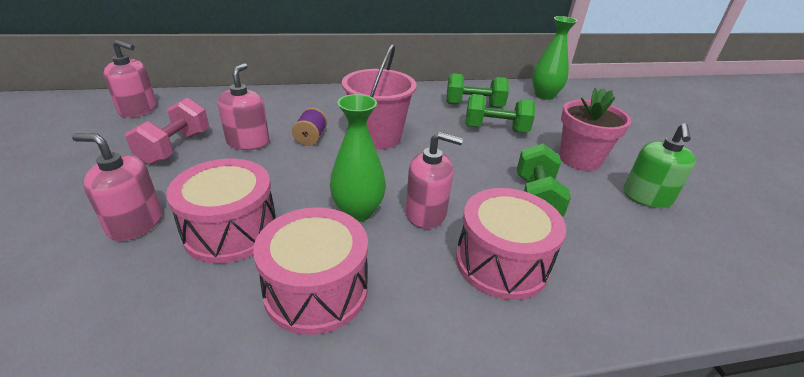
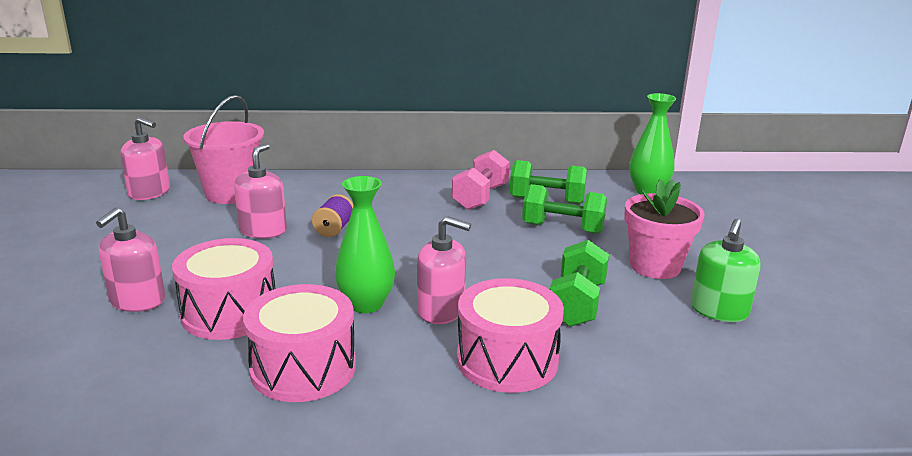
camera: 10 degrees right, 10 degrees down
(135, 223) = (137, 300): pink soap dispenser -> pink soap dispenser turned 90 degrees counterclockwise
(175, 147) = (184, 233): pink dumbbell -> pink dumbbell (480, 197)
(378, 137) = (412, 231): pink bucket -> pink bucket (231, 193)

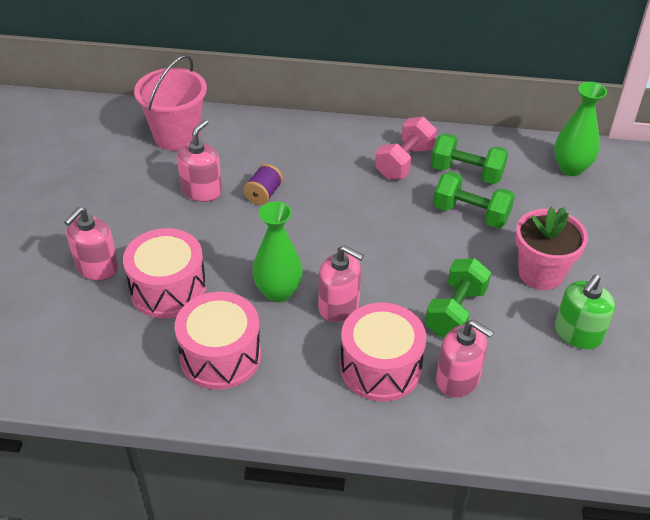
camera: 10 degrees right, 20 degrees up
(149, 192) = (105, 128): pink soap dispenser -> pink soap dispenser (458, 379)

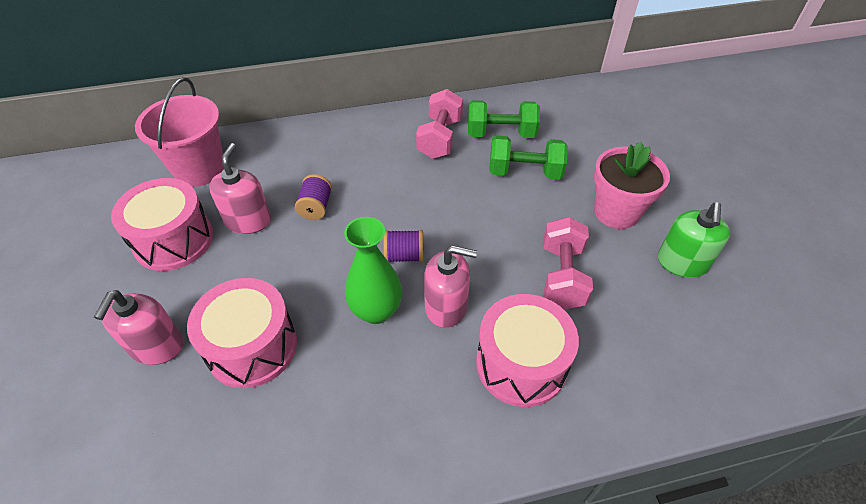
camera: 20 degrees left, 5 degrees up
(220, 356) = (344, 411): pink drum -> pink drum (174, 240)
(322, 255) = (404, 256): none -> purple spool
(455, 312) = (562, 276): green dumbbell -> pink dumbbell
(458, 379) = (602, 350): pink soap dispenser -> none
(571, 168) = (587, 107): green vase -> none

